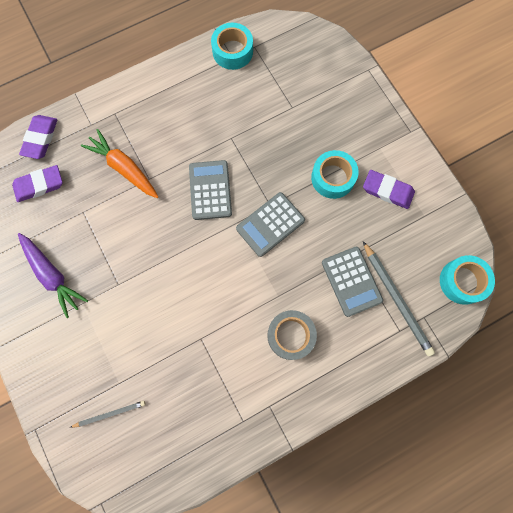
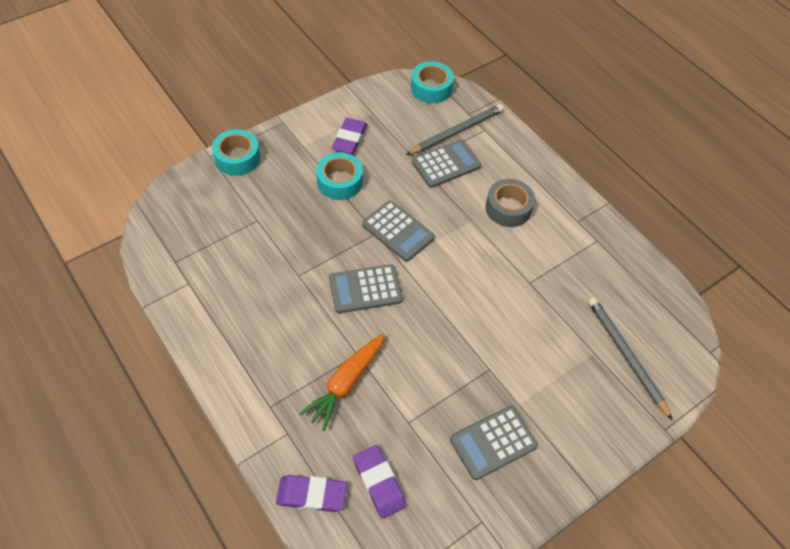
camera: 100 degrees left, 20 degrees down
(52, 275) = (493, 442): purple carrot -> grey calculator
(110, 413) = (626, 356): grey pencil -> grey pencil, size x1.77
(232, 51) = (181, 283): turquoise tape -> turquoise tape (237, 158)

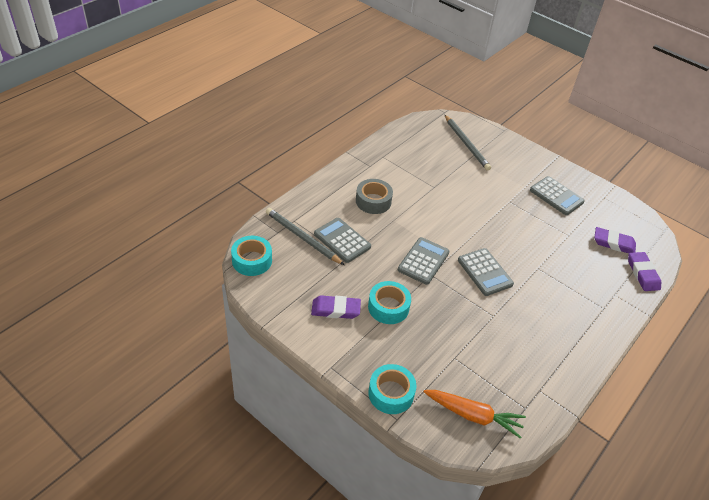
camera: 105 degrees left, 10 degrees down
(346, 383) = (562, 270): orange carrot -> orange carrot (473, 415)
(379, 483) = (613, 243): purple eraser -> purple eraser turned 60 degrees clockwise
(626, 356) = (466, 144): grey pencil -> grey pencil turned 75 degrees counterclockwise

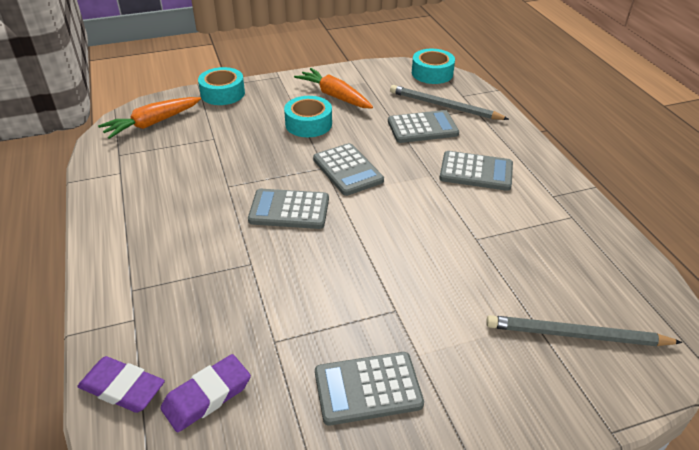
camera: 125 degrees right, 5 degrees down
(302, 238) = (444, 106): grey pencil -> grey pencil turned 135 degrees counterclockwise
(335, 309) = (334, 96): purple eraser -> orange carrot
(373, 201) = (476, 172): grey tape -> grey calculator

